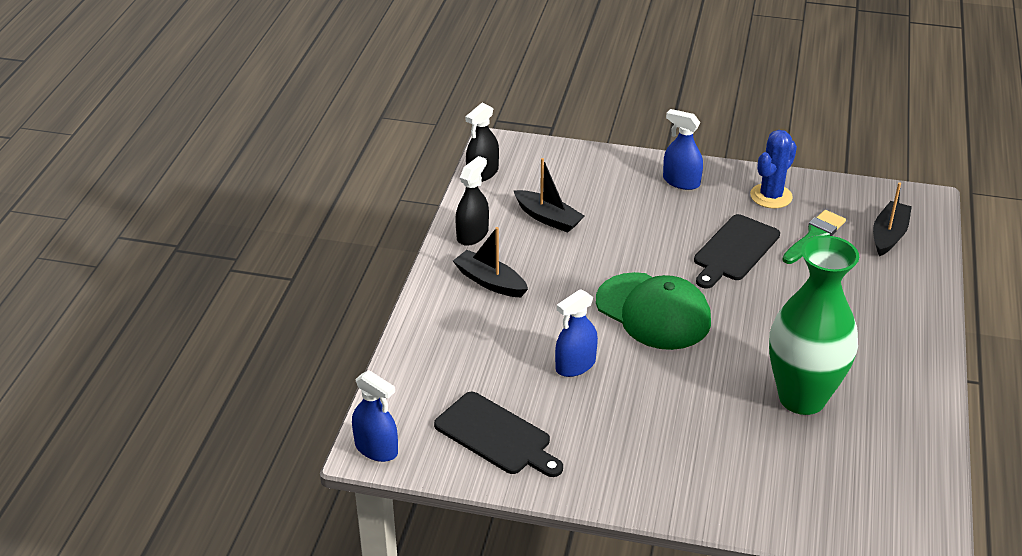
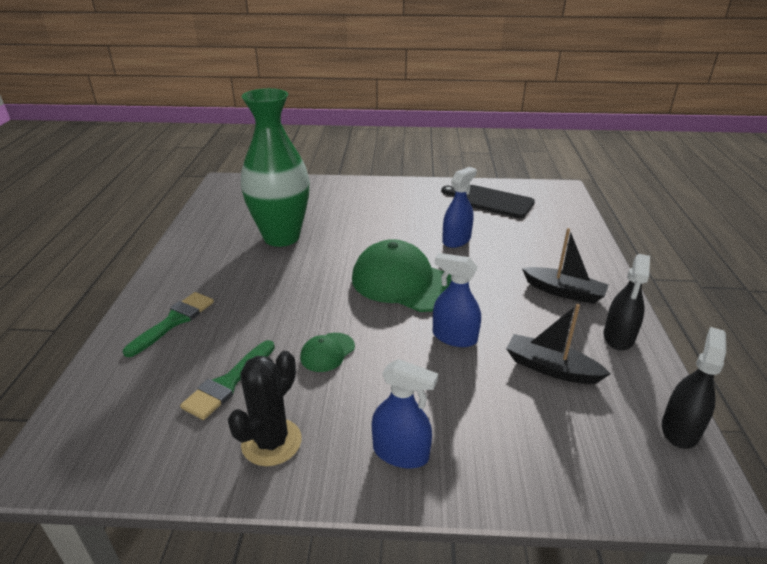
camera: 170 degrees right, 5 degrees down
(376, 448) = (559, 190): blue spray bottle -> blue spray bottle (454, 337)
(734, 250) = (327, 352): black cutting board -> green cap
(771, 196) = (271, 442): blue cactus -> black cactus
(887, 295) = (174, 321): none -> green brush
(889, 235) = (132, 396): black boat -> none

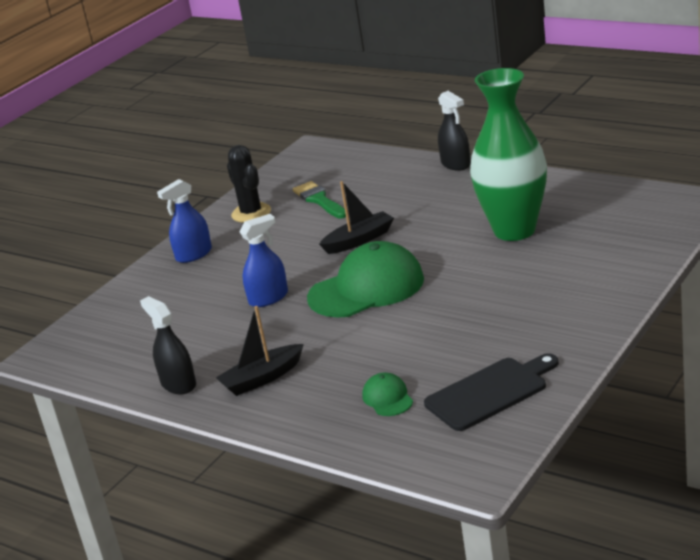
camera: 125 degrees right, 5 degrees down
(174, 321) = (413, 179): green brush -> none
(327, 352) = (311, 239): green cap -> green cap (387, 398)
(456, 240) = (415, 338): blue spray bottle -> none
(551, 368) = (188, 334): black boat -> black boat (359, 240)
(680, 429) = (80, 369): black spray bottle -> black spray bottle (456, 164)

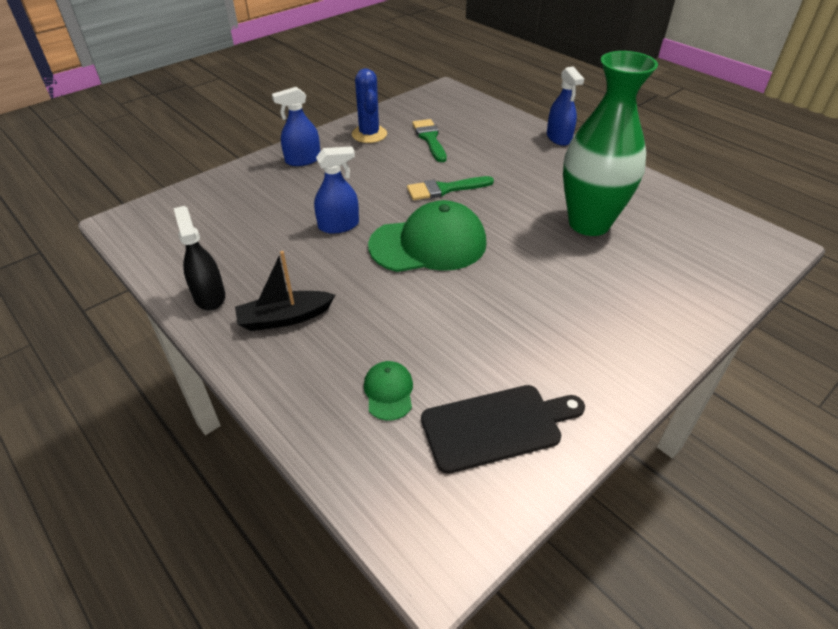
camera: 10 degrees right, 15 degrees up
(251, 213) = (369, 134): black cactus -> blue cactus
(359, 240) = (445, 189): black boat -> green brush
(456, 164) = (559, 138): black spray bottle -> blue spray bottle

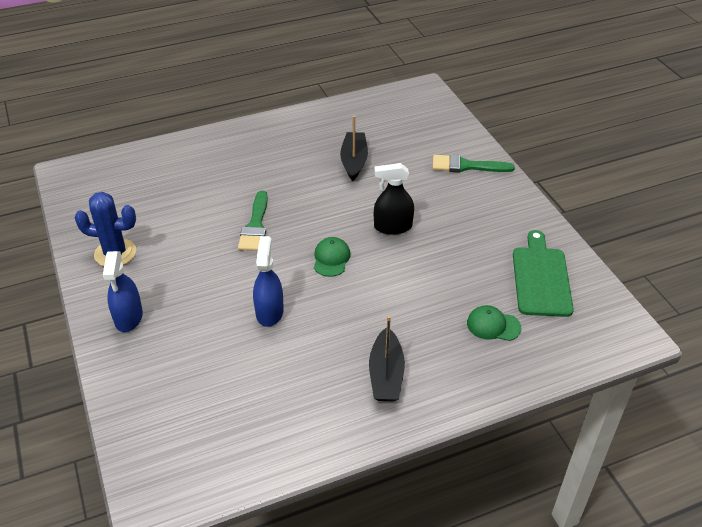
camera: 70 degrees left, 0 degrees up
(209, 296) = (331, 427): black spray bottle -> black spray bottle (393, 227)
(428, 244) = (331, 258): green cap -> green cap, size x0.45
(429, 139) = (159, 211): green brush -> green brush (466, 166)
(496, 426) = (541, 278): black cutting board -> green cutting board
(559, 138) = (221, 132): blue spray bottle -> none
(589, 223) = (354, 161): green vase -> black boat

